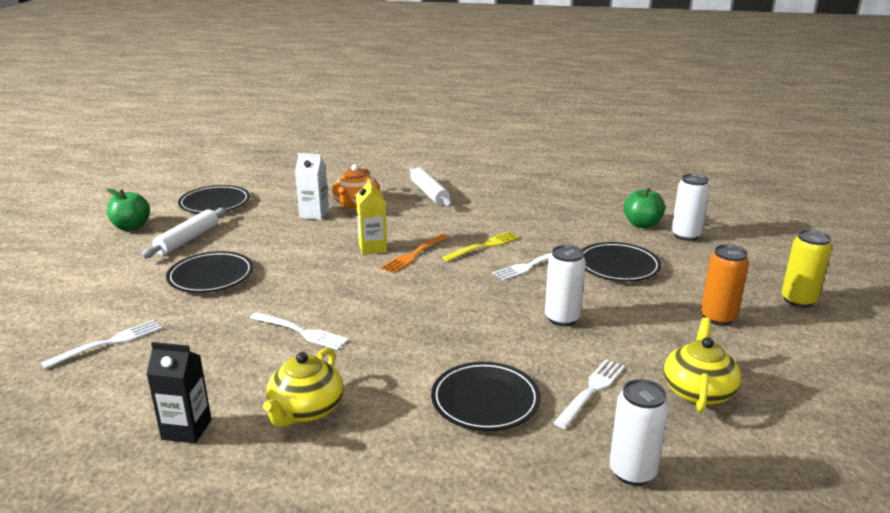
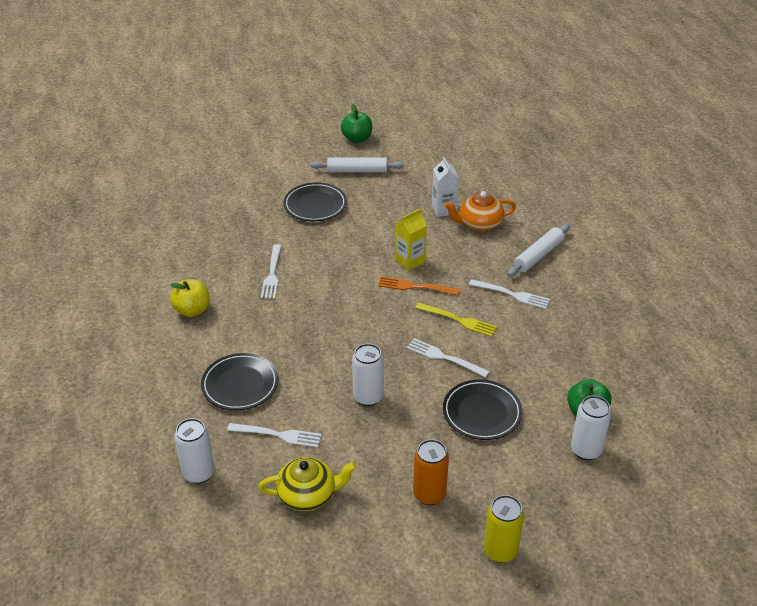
camera: 65 degrees right, 15 degrees up
(108, 343) = (216, 204): white fork -> white fork (512, 294)
(186, 429) = (154, 273): black carton -> none
(215, 203) = (422, 155): black plate -> none
(306, 410) = (192, 310): yellow teapot -> yellow apple

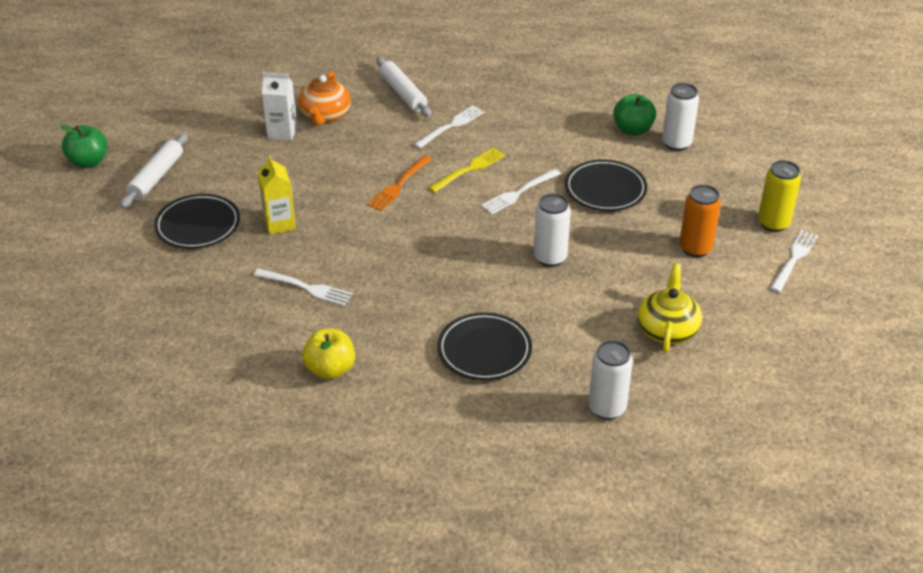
camera: 70 degrees left, 0 degrees up
(278, 435) = (575, 335): white fork -> white fork (794, 259)
(410, 261) = (354, 178): yellow carton -> yellow carton (279, 224)

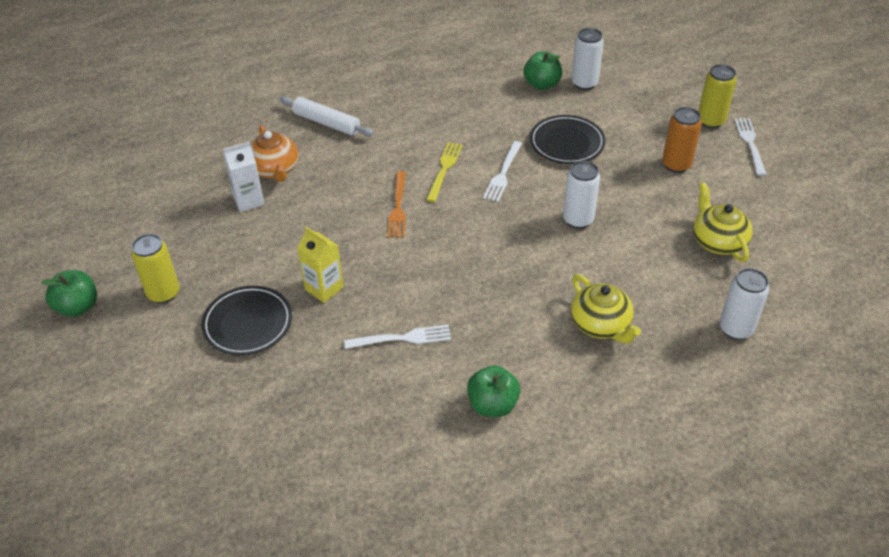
camera: 30 degrees left, 5 degrees up
(156, 177) = (163, 293): white rolling pin -> yellow can
(330, 369) = (492, 405): yellow apple -> green apple
(451, 126) = (394, 137): white fork -> none
(484, 350) = (601, 325): black plate -> yellow teapot

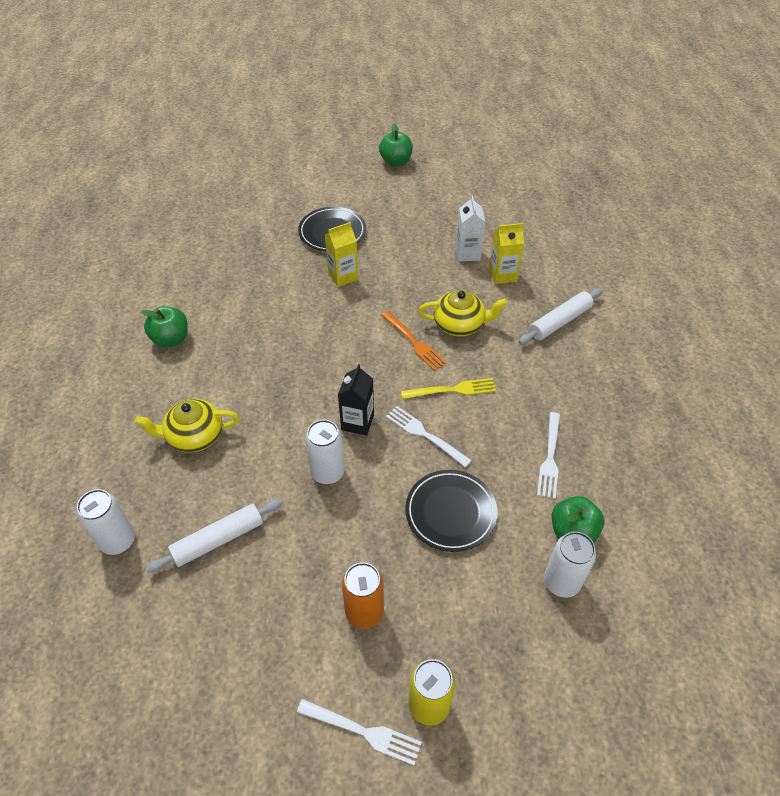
camera: 110 degrees right, 5 degrees up
(163, 293) = (386, 198): yellow can -> none
(274, 169) = (502, 275): orange teapot -> yellow carton
(398, 207) = (414, 342): orange fork -> orange fork turned 150 degrees counterclockwise
(402, 338) = (265, 307): white fork -> white fork (550, 458)
(444, 169) = (452, 390): yellow fork -> yellow fork turned 45 degrees counterclockwise
(515, 217) = (357, 422): none -> black carton
(685, 264) = (218, 539): none -> white rolling pin
(718, 241) = (228, 589): yellow teapot -> yellow teapot (460, 324)

